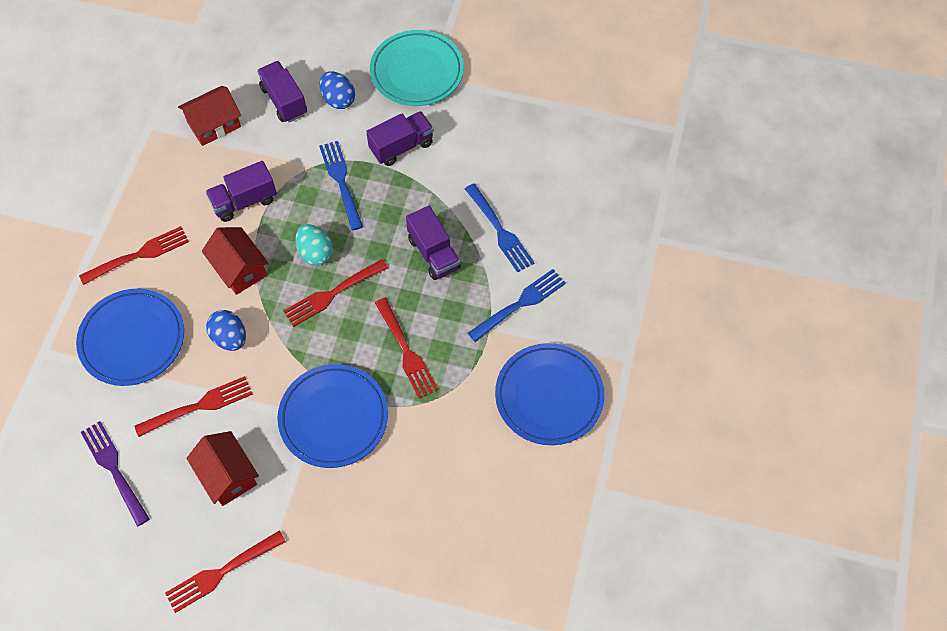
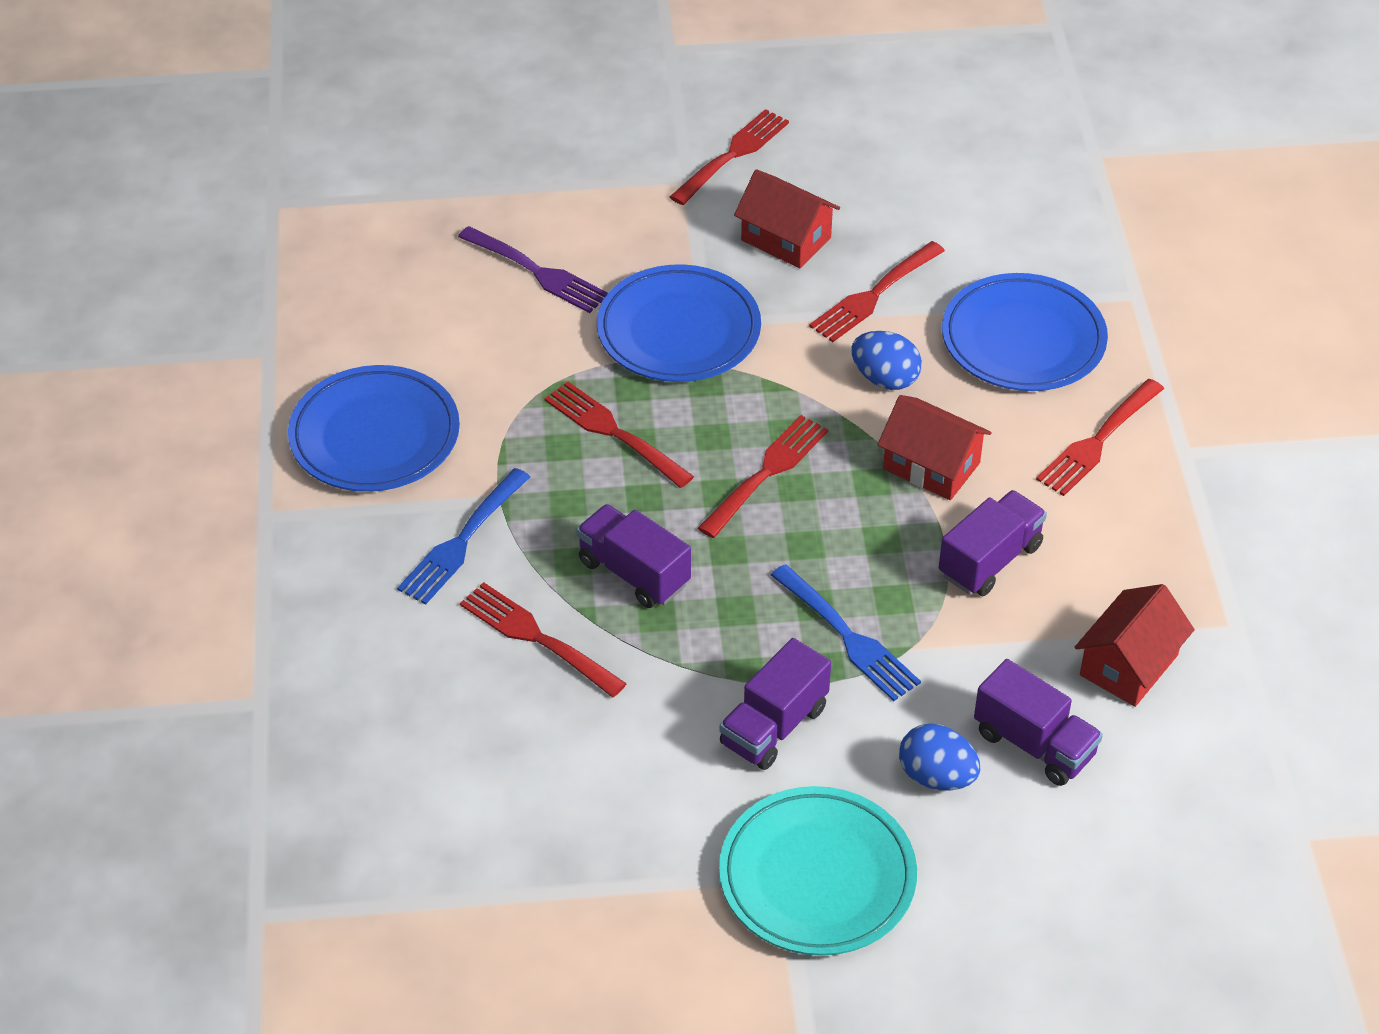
camera: 160 degrees right, 15 degrees down
(115, 470) = (936, 207): purple fork -> purple fork (536, 272)
(315, 253) = (826, 520): turquoise egg -> none
(499, 230) = (538, 638): blue fork -> red fork

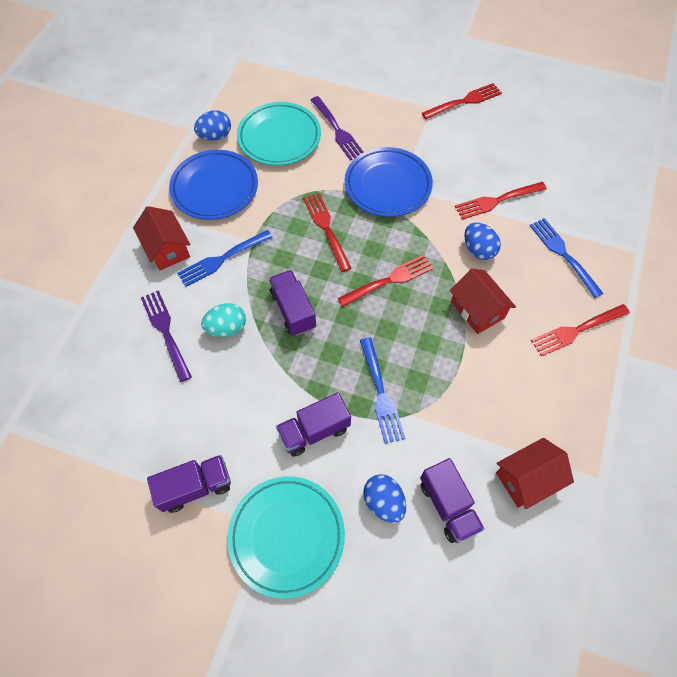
camera: 25 degrees right, 15 degrees up
(319, 352) = (215, 136): none -> blue egg
(437, 682) = (166, 332): none -> purple fork
(439, 317) = (279, 137): none -> turquoise plate
(538, 638) = (227, 328): red fork -> turquoise egg
(786, 239) = (467, 154): red house -> red house (167, 248)
(990, 560) = (481, 379): purple truck -> purple truck (195, 487)
(1023, 340) = (564, 255): blue plate -> blue fork

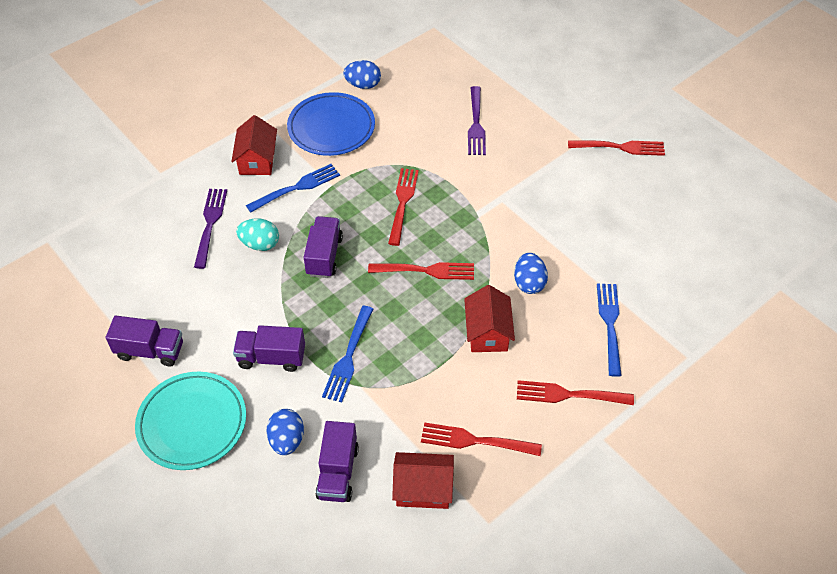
camera: 30 degrees right, 10 degrees down
(222, 258) = (296, 188): blue fork -> blue fork turned 150 degrees clockwise
(279, 137) = (418, 109): turquoise plate -> none
(388, 185) = (486, 191): blue plate -> none
(497, 200) = (582, 249): red fork -> red fork (476, 440)

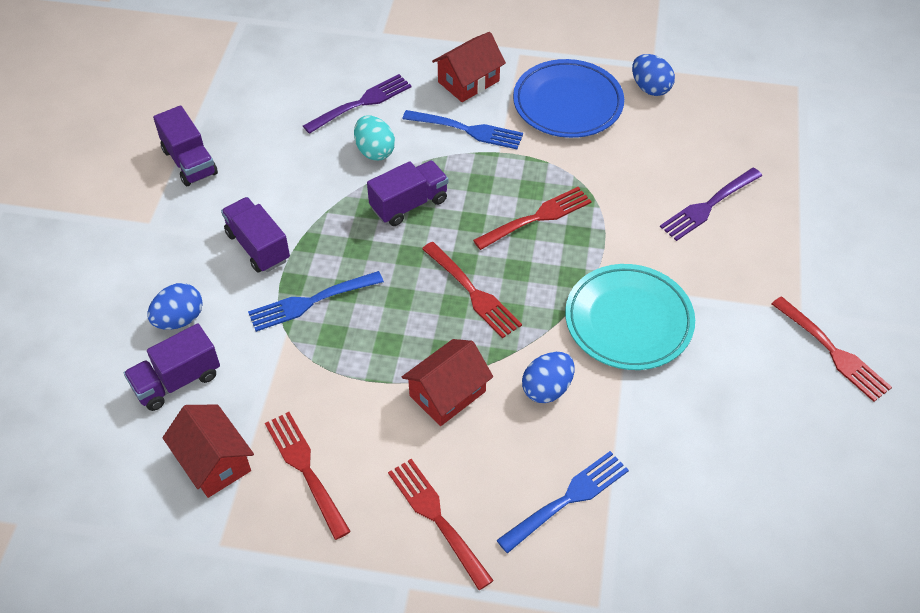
camera: 50 degrees right, 0 degrees up
(192, 423) = (141, 241): turquoise plate -> turquoise plate (628, 321)

